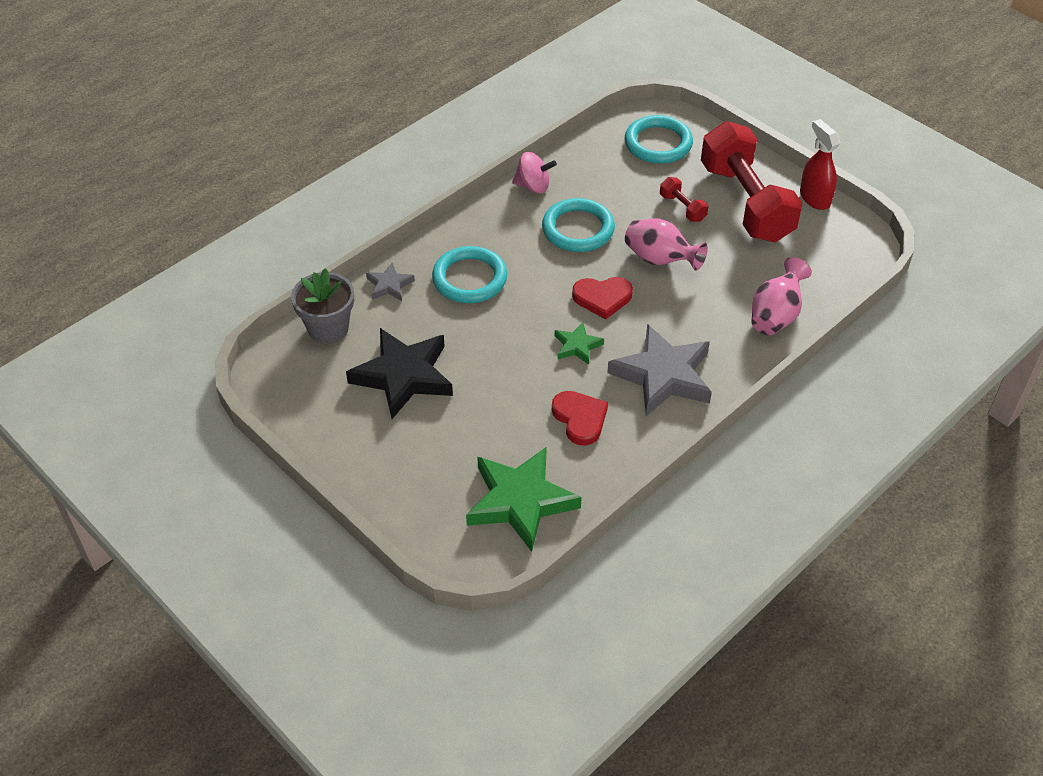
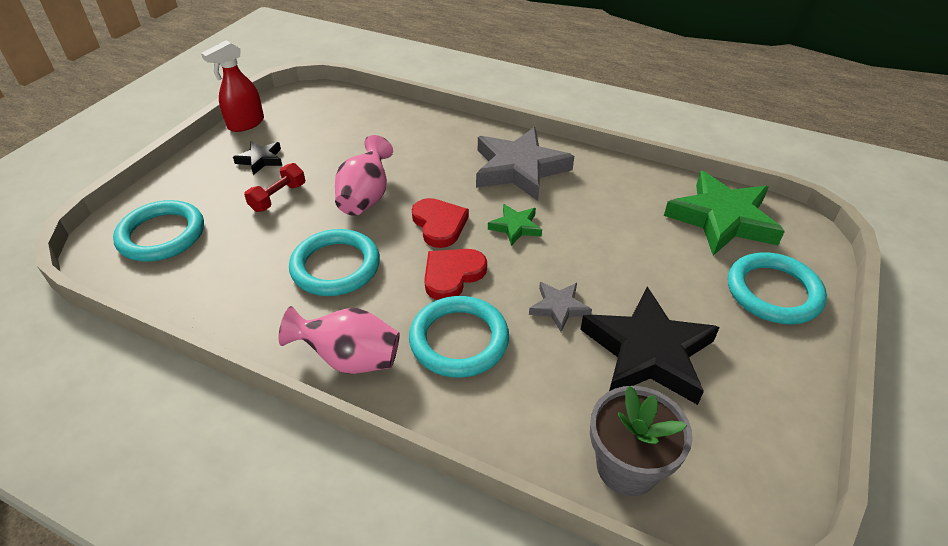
camera: 110 degrees left, 5 degrees down
(389, 285) = (510, 423): grey star -> grey star (559, 308)
(416, 487) = (773, 292): none -> turquoise ring
(533, 186) = (262, 326): pink spinning top -> none
(580, 419) = (604, 205): red heart -> red heart (452, 275)
(746, 202) = (260, 160): red dumbbell -> black star
(775, 316) = (412, 124): pink vase -> pink vase (350, 359)

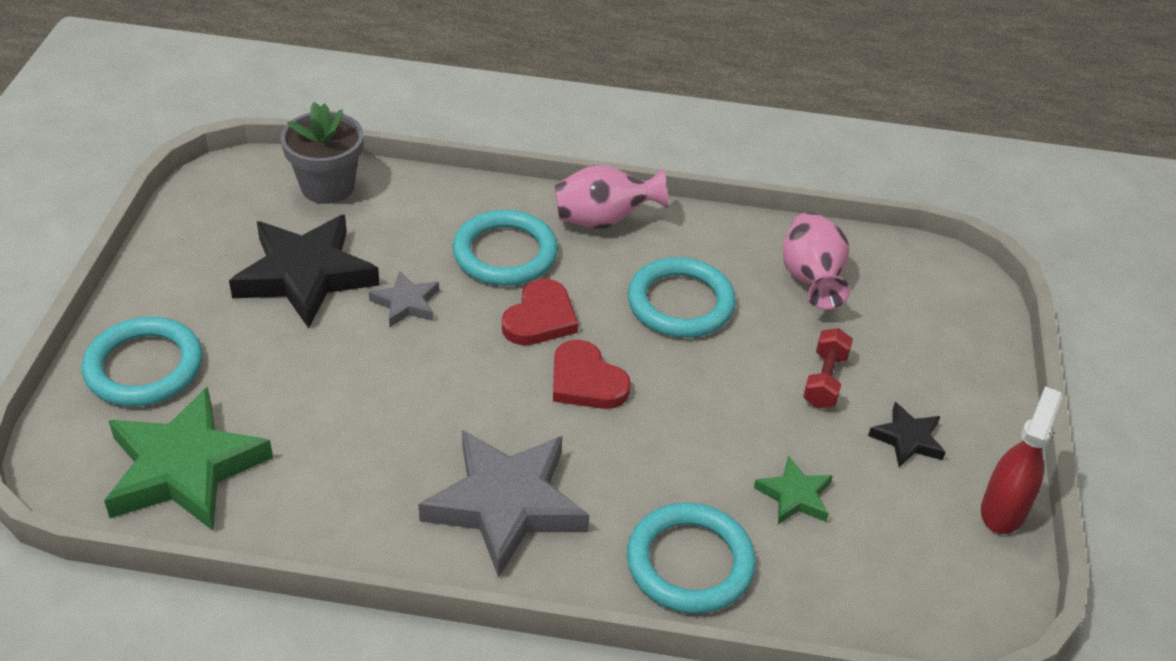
camera: 160 degrees right, 0 degrees up
(162, 235) = (913, 302): turquoise ring -> turquoise ring (690, 563)
(366, 198) = (708, 403): pink vase -> pink vase (811, 280)
(515, 227) = (483, 397): green star -> green star (795, 496)

